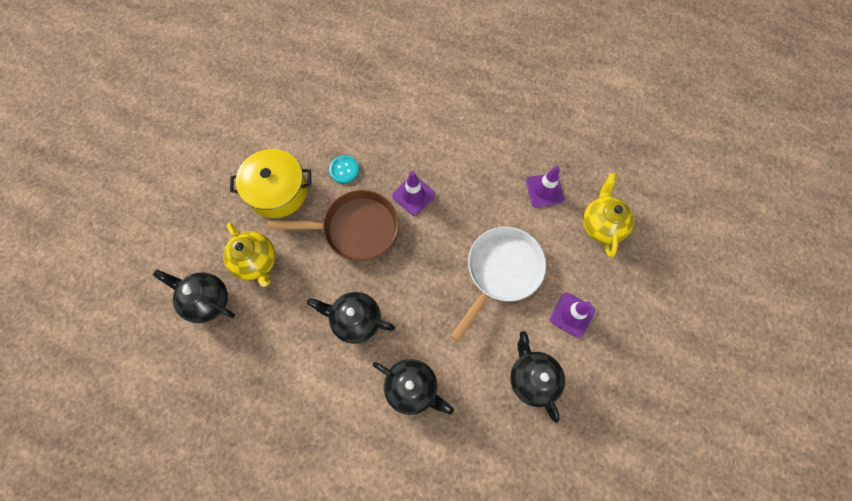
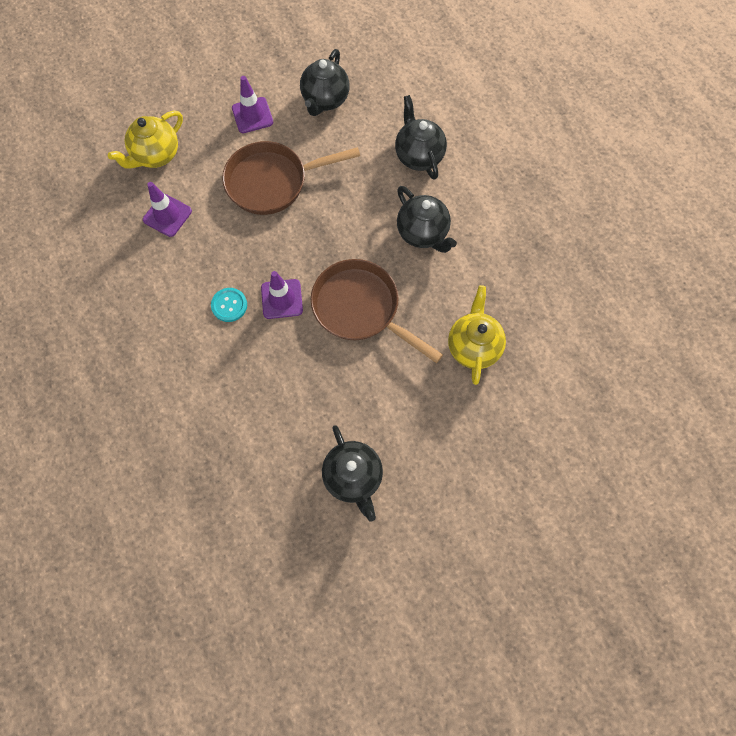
camera: 140 degrees left, 0 degrees up
(207, 301) = (541, 344): black teapot -> black teapot (353, 477)
(278, 191) = (404, 403): yellow pot -> none
(344, 170) = (323, 375): turquoise button -> turquoise button (229, 305)
(501, 271) = (272, 182): white pan -> brown pan

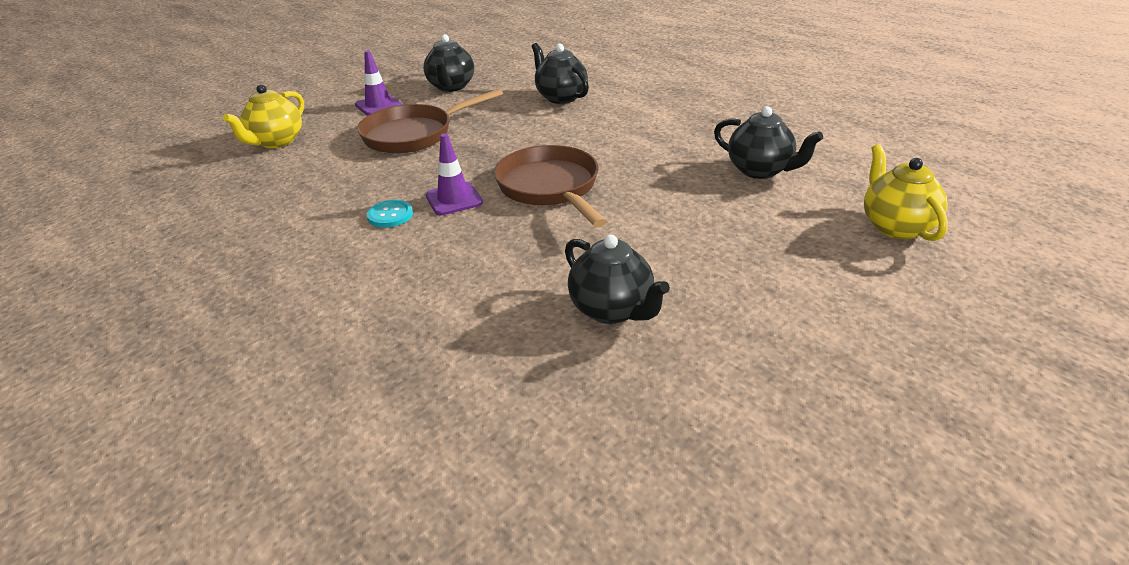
camera: 15 degrees left, 35 degrees down
(167, 215) = (297, 173): purple traffic cone -> none
(360, 308) = (550, 188): brown pan -> brown pan turned 45 degrees clockwise
(423, 233) = (591, 134): black teapot -> black teapot (760, 170)
(473, 346) = (694, 187): yellow teapot -> yellow teapot (896, 226)

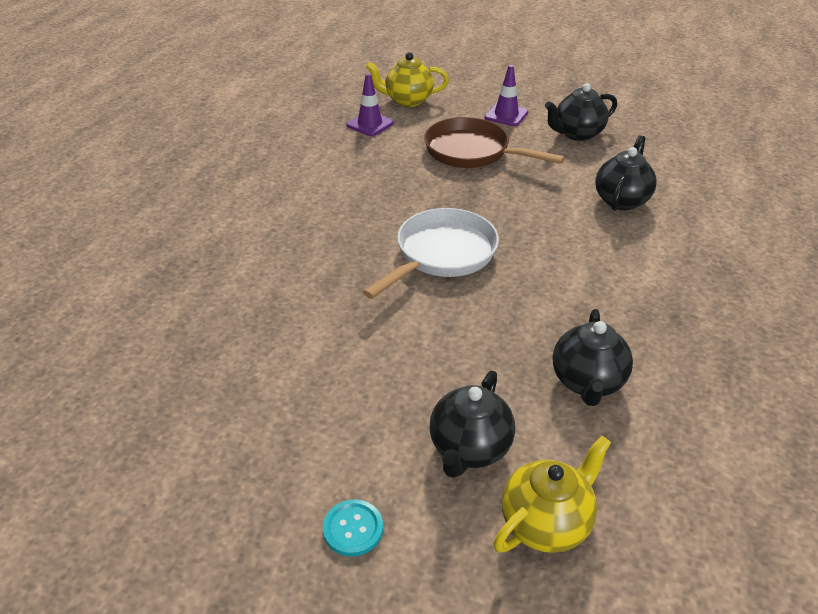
camera: 60 degrees right, 5 degrees up
(390, 215) = (343, 193): turquoise button -> turquoise button (353, 529)
(454, 199) = (387, 212): purple traffic cone -> purple traffic cone (370, 124)
(550, 188) = (442, 254): brown pan -> white pan
(612, 310) = (281, 349): black teapot -> black teapot (469, 449)

